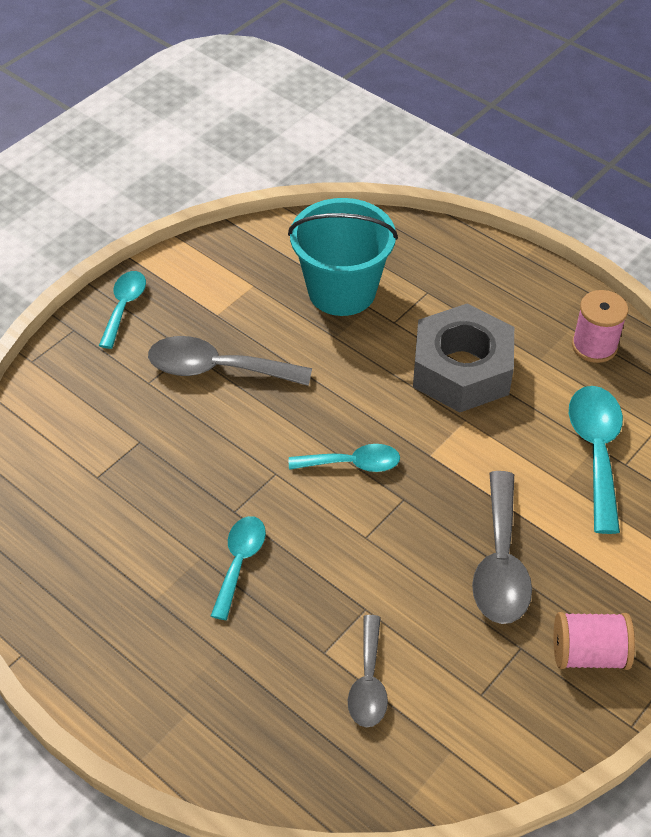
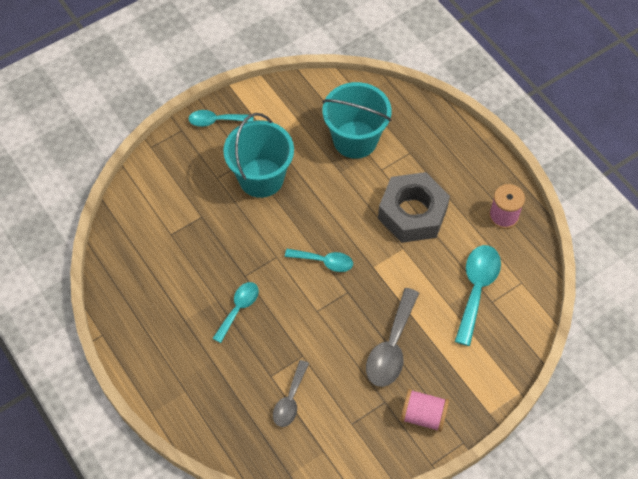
camera: 15 degrees right, 10 degrees up
(124, 307) = (216, 121): turquoise spoon -> turquoise spoon turned 120 degrees counterclockwise
(217, 369) = (261, 178): grey spoon -> turquoise bucket

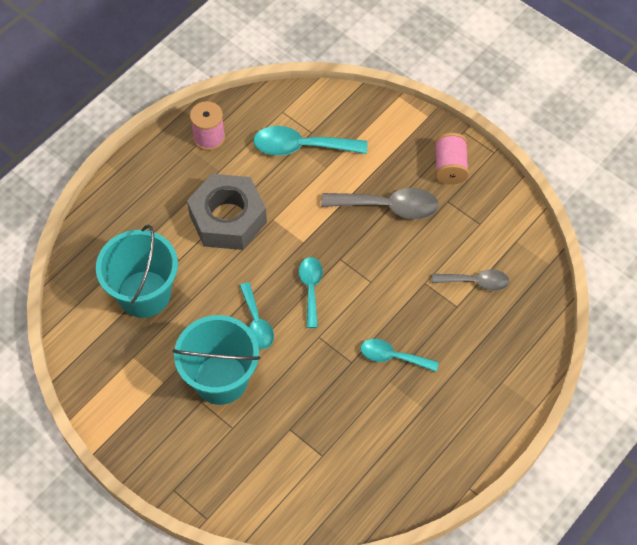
camera: 105 degrees left, 0 degrees up
(216, 121) = (150, 453): turquoise spoon -> turquoise spoon (257, 323)

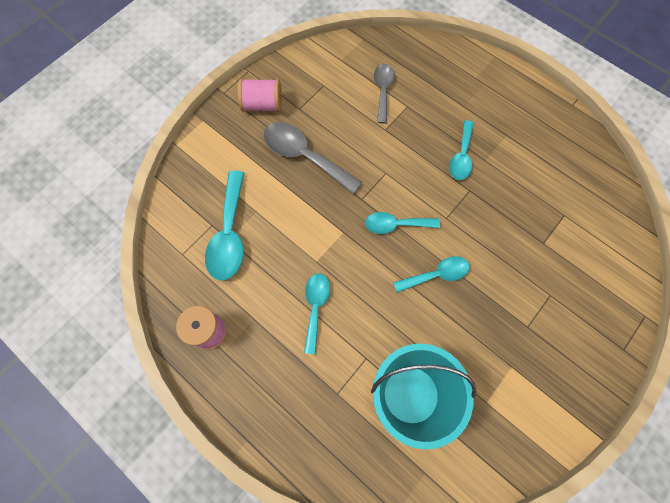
camera: 90 degrees left, 10 degrees up
(221, 379) = (501, 308): turquoise bucket -> none
(228, 219) = (315, 307): grey nut -> turquoise spoon
(388, 207) = (304, 156): grey spoon -> grey spoon turned 60 degrees counterclockwise

